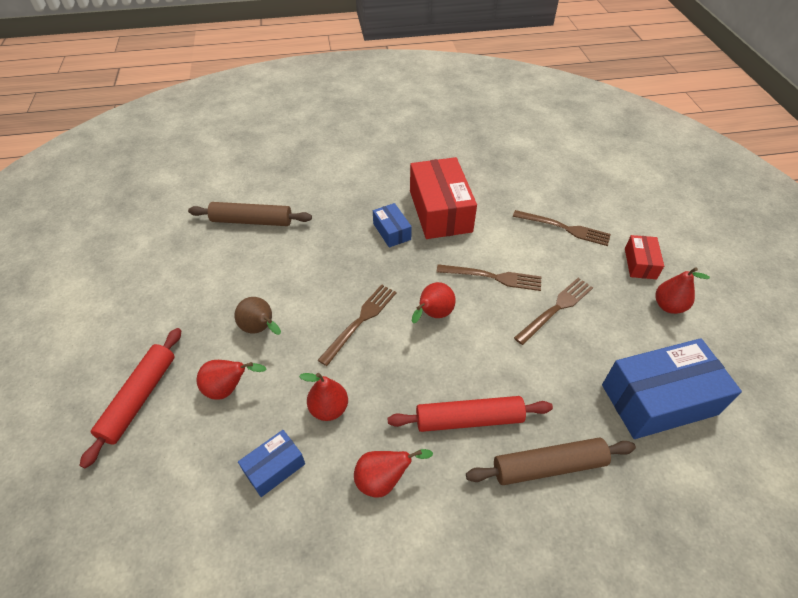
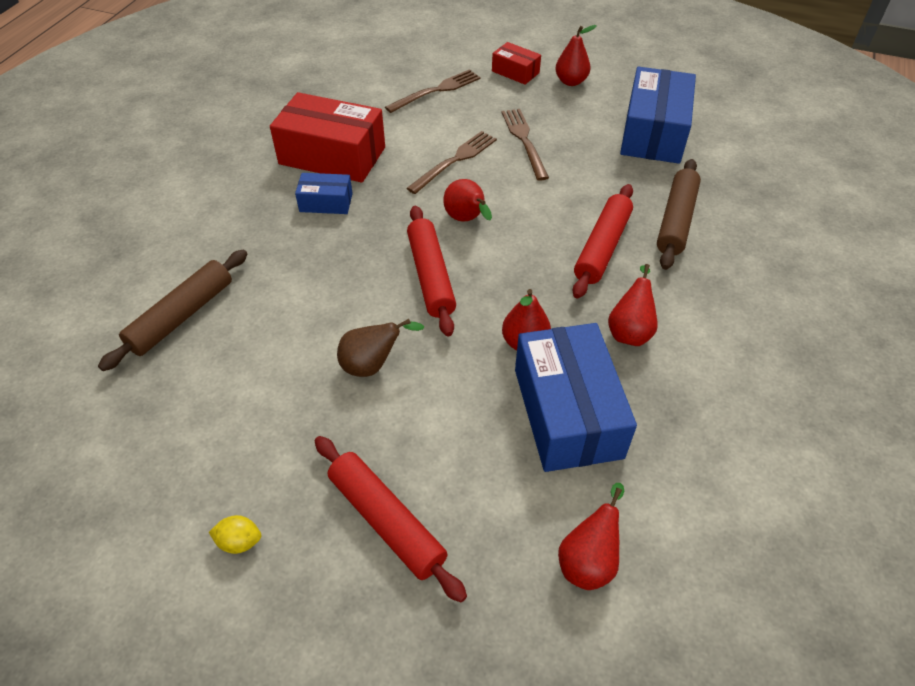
camera: 60 degrees left, 0 degrees up
(103, 334) = (239, 542): none -> yellow lemon
(228, 388) = (437, 422): red pear -> red pear (588, 560)
(274, 467) = (567, 412): blue box -> blue box, size x1.99
(360, 321) = (431, 276): brown fork -> red rolling pin

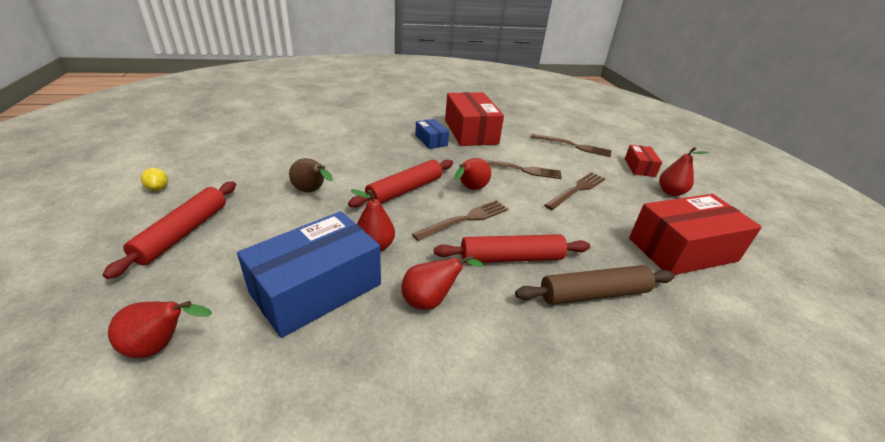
camera: 55 degrees right, 15 degrees down
(181, 316) = (311, 129): brown rolling pin -> none
(522, 251) = (465, 219): none -> brown fork
(653, 133) = (682, 249): blue box -> red box

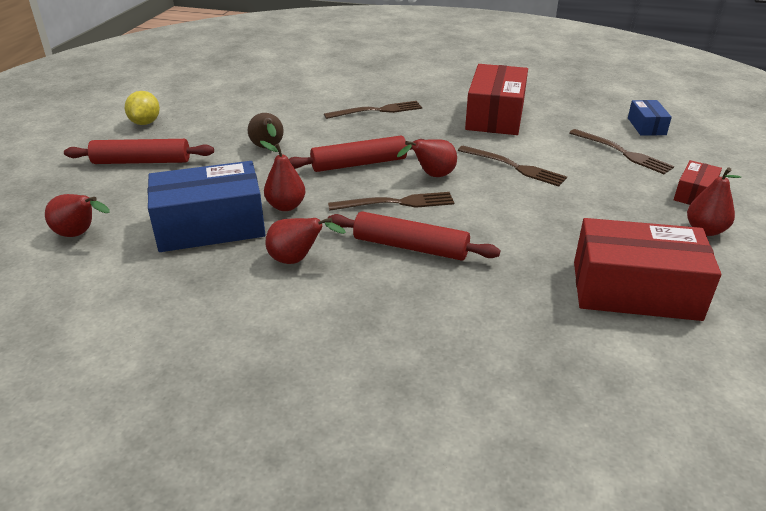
camera: 30 degrees right, 0 degrees up
(158, 188) = (145, 123): yellow lemon -> yellow lemon, size x1.57
(183, 233) = (142, 162): red rolling pin -> red rolling pin turned 45 degrees clockwise
(431, 140) = (435, 119): blue box -> blue box (646, 126)
(577, 190) = (566, 201): brown fork -> brown fork (377, 111)
(593, 293) = (467, 298): brown rolling pin -> none

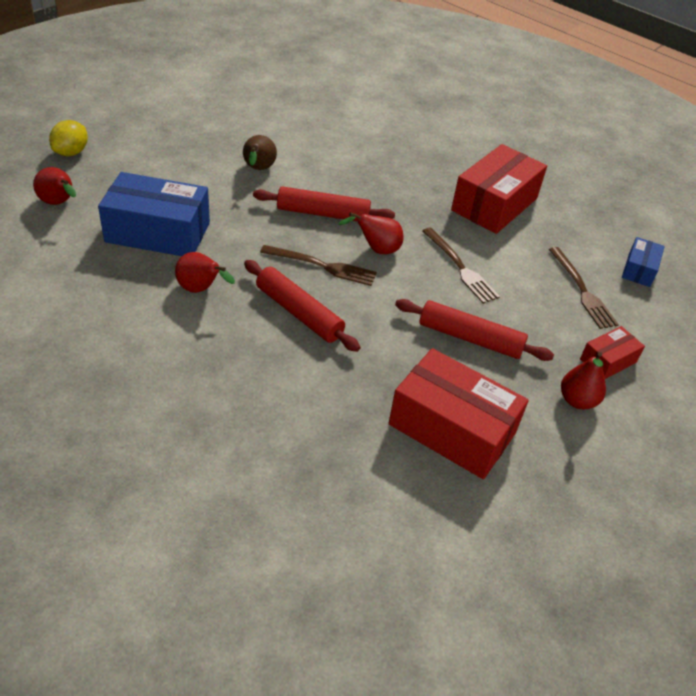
camera: 20 degrees right, 10 degrees up
(142, 162) = (147, 147): red rolling pin -> red rolling pin (470, 338)
(145, 123) = (176, 106): yellow lemon -> yellow lemon (71, 152)
(286, 206) = (229, 235): red pear -> none
(377, 111) = (386, 160): brown fork -> none

